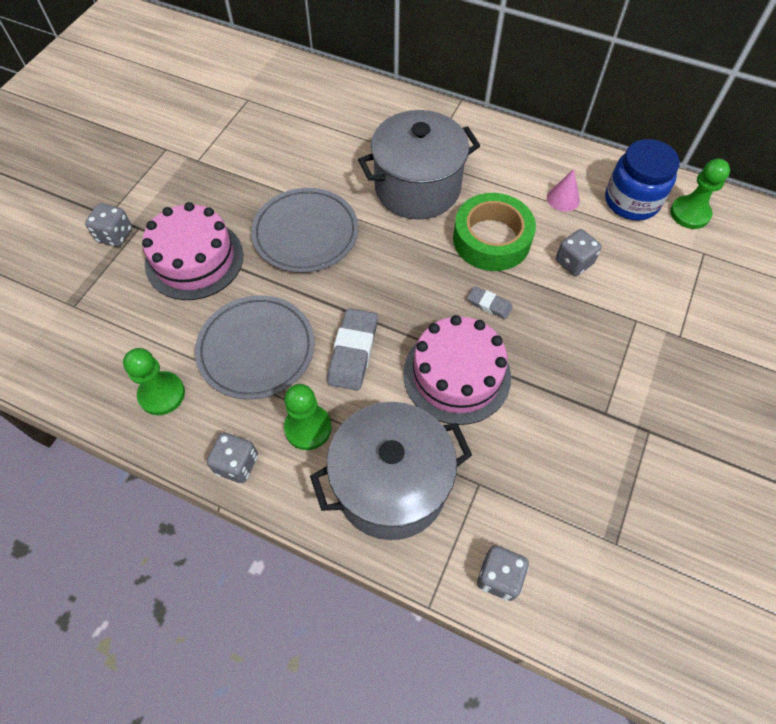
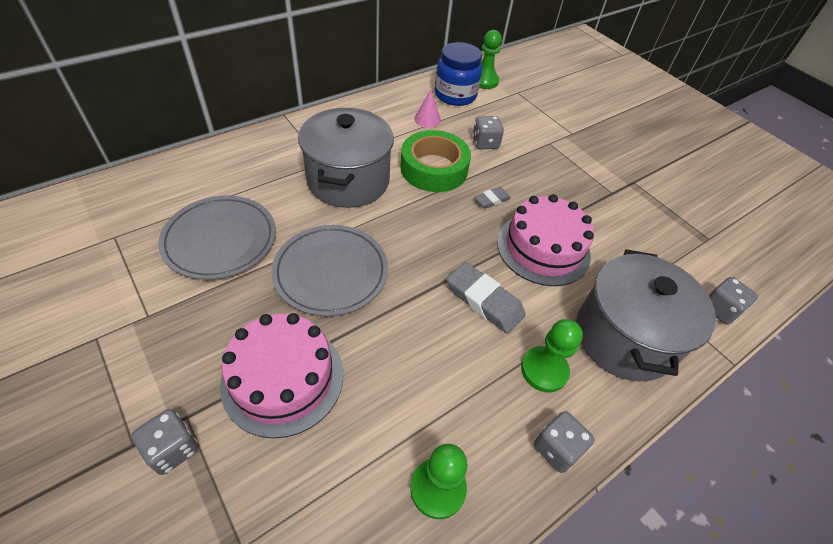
camera: 65 degrees left, 10 degrees down
(256, 349) = (436, 372): grey plate -> grey plate (220, 240)

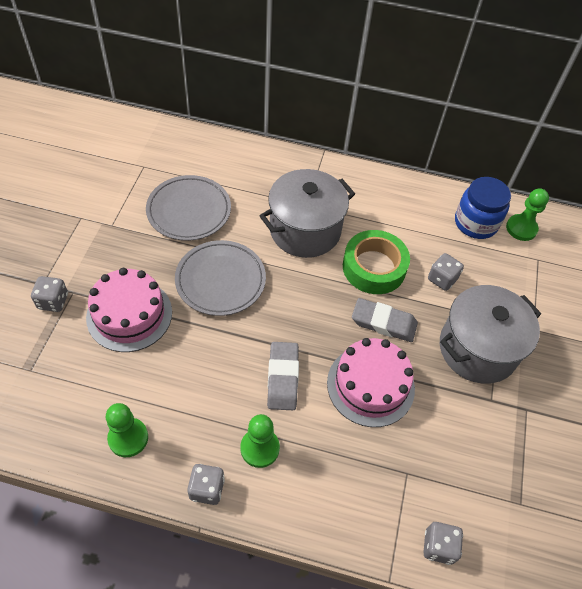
camera: 50 degrees right, 5 degrees up
(427, 119) = (423, 227): pink cone -> none
(492, 200) = (383, 323): grey eraser -> grey eraser, size x1.82
(624, 337) = (338, 486): grey pot -> grey pot (477, 349)

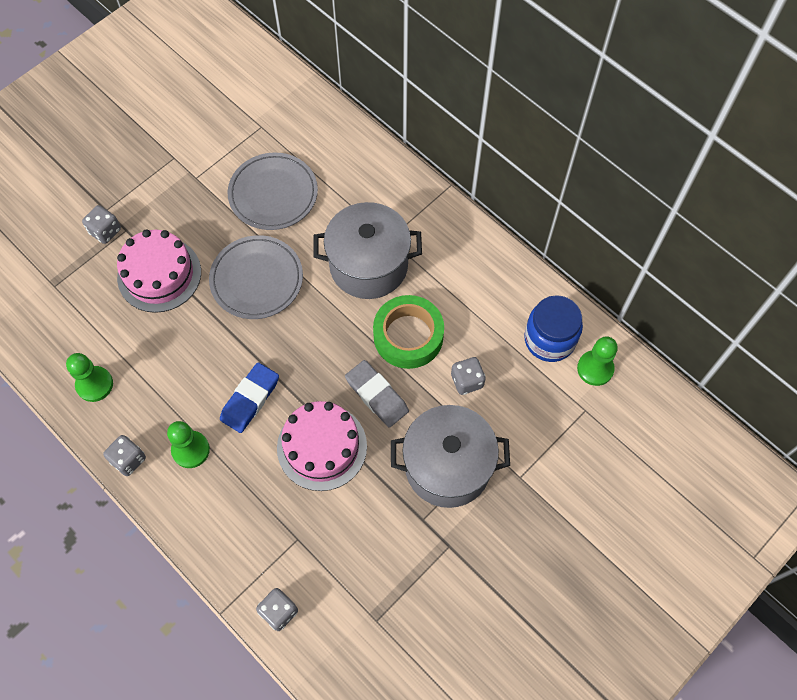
camera: 35 degrees right, 10 degrees up
(282, 378) = (250, 399): grey eraser -> blue eraser

